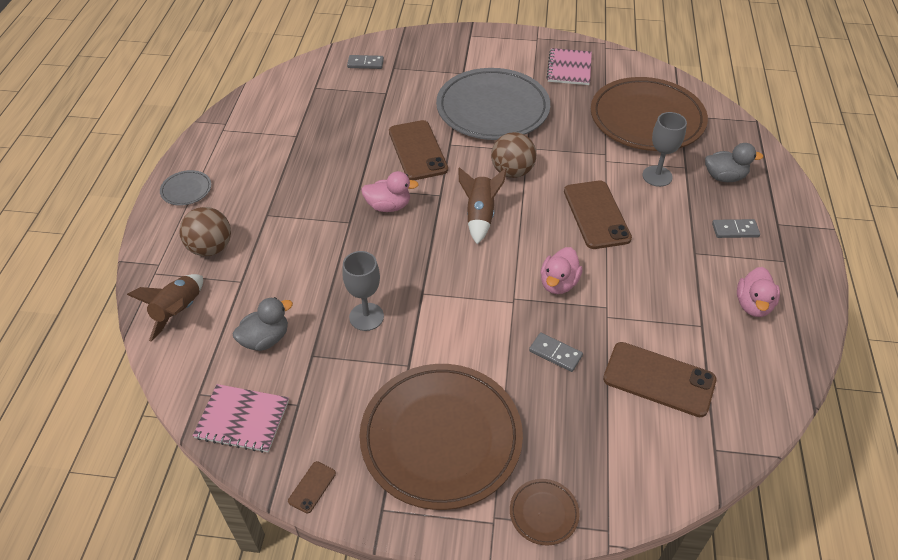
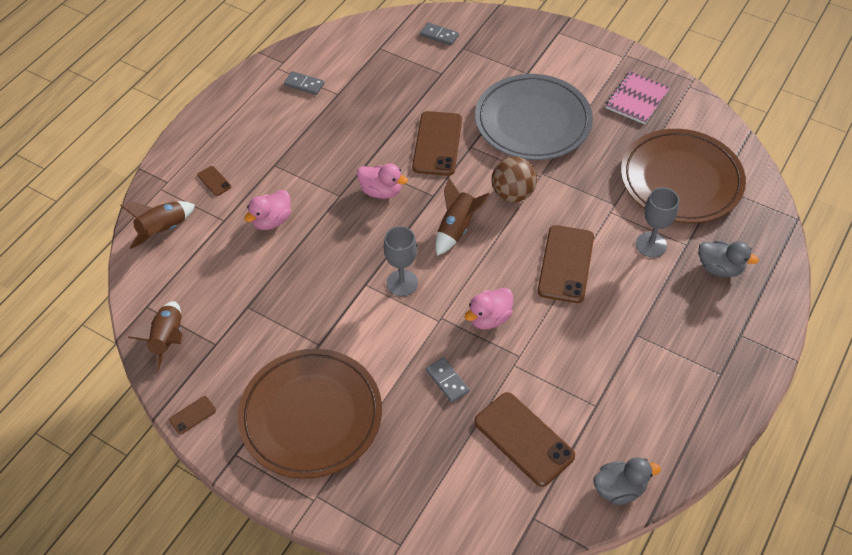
camera: 25 degrees right, 5 degrees up
(186, 190) = (220, 119): grey plate -> none
(211, 248) = (214, 181): brown ball -> brown phone
(242, 419) = (168, 340): pink notebook -> brown rocket
(265, 339) = (218, 279): grey duck -> grey duck (619, 489)
(366, 317) = (307, 289): grey goblet -> grey goblet (402, 283)
(543, 513) = (357, 509): brown plate -> none
(735, 230) = (692, 326): grey domino -> grey domino (304, 84)
(753, 305) = (658, 405): pink duck -> pink duck (272, 220)

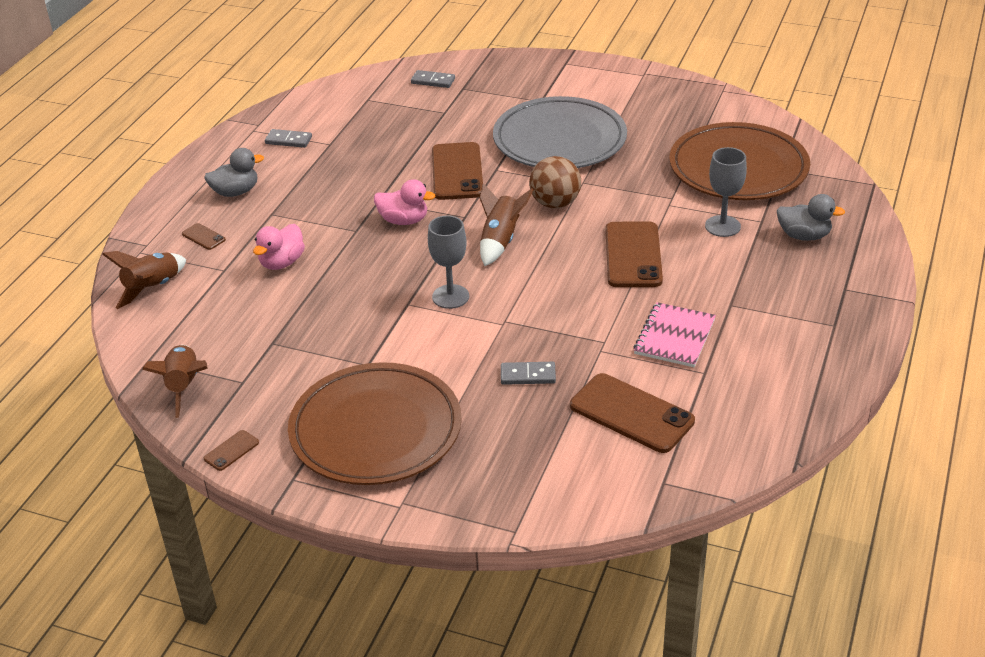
camera: 10 degrees left, 15 degrees down
(447, 381) = (528, 375): grey domino -> grey domino turned 45 degrees counterclockwise
(489, 318) = (560, 313): pink duck -> none
(619, 489) = (754, 441): grey duck -> grey duck (235, 192)
(636, 99) = (669, 108): pink notebook -> pink notebook (674, 337)

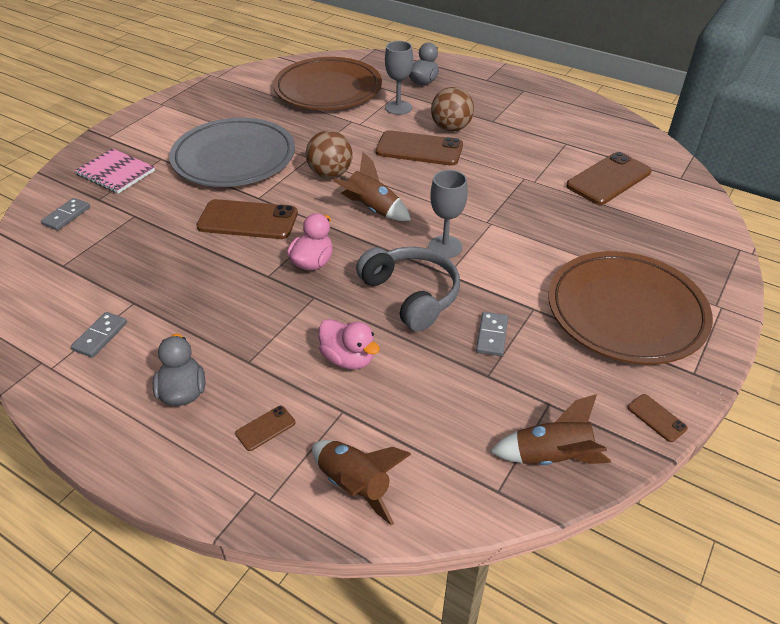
camera: 80 degrees left, 5 degrees up
(371, 285) = (411, 295): none -> grey headphones
(528, 375) = (560, 219): grey domino -> grey domino (492, 336)
(674, 337) = (524, 148): pink notebook -> pink notebook (115, 173)
(694, 273) = (451, 128): none -> brown ball

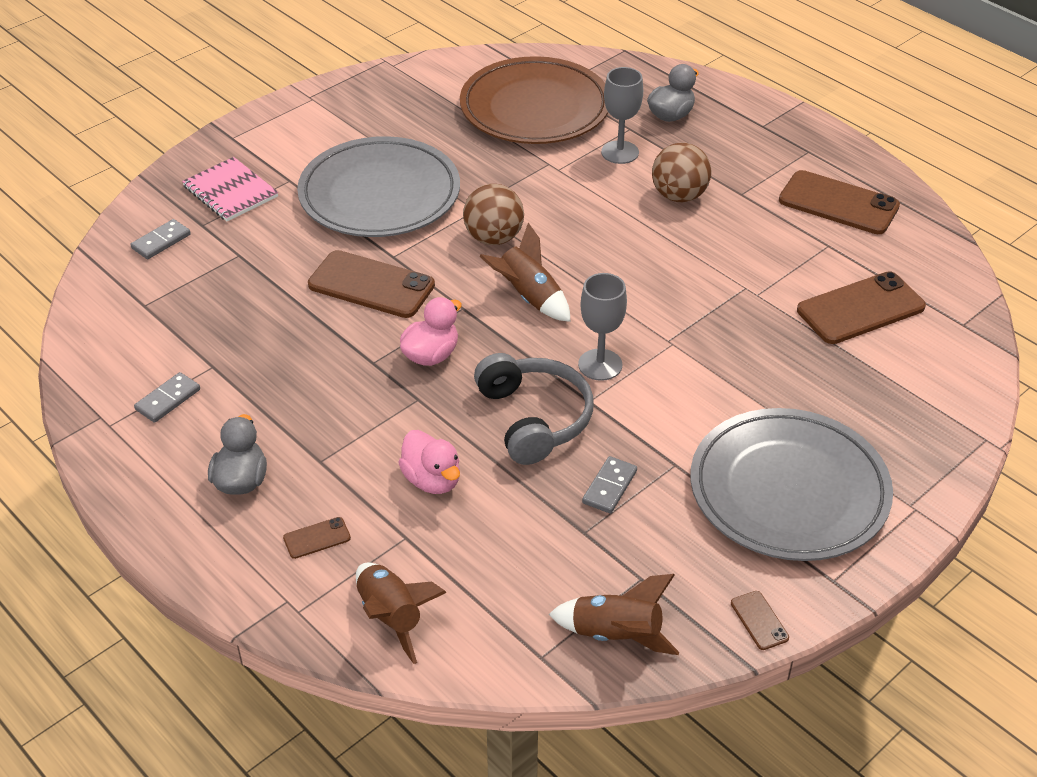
camera: 15 degrees right, 0 degrees up
(419, 149) = (623, 221): brown phone -> brown phone (838, 203)
(626, 312) = (789, 491): brown plate -> grey plate

